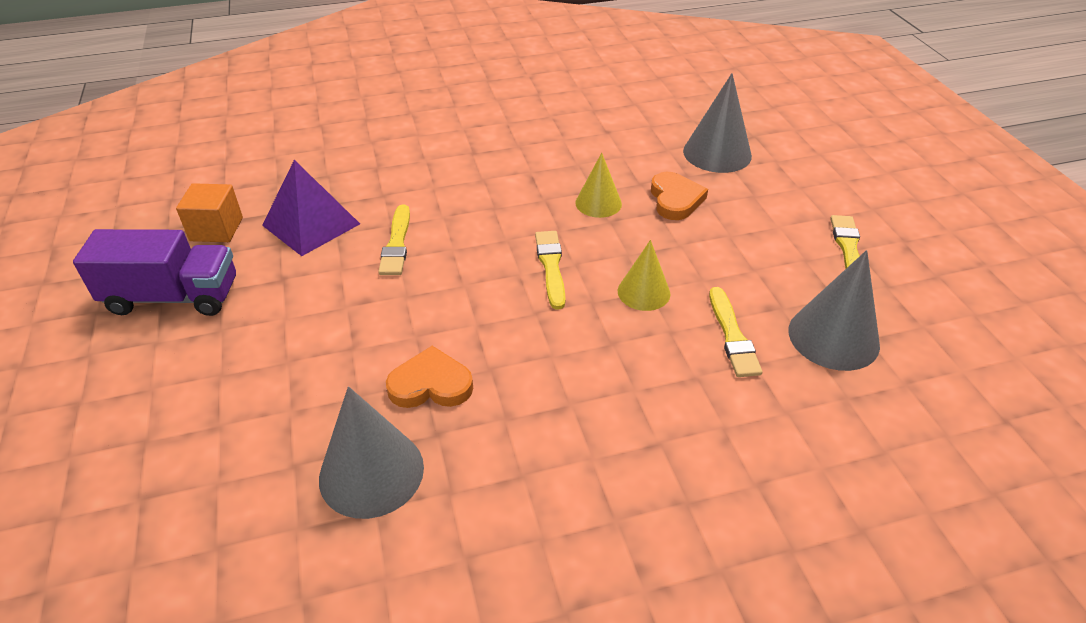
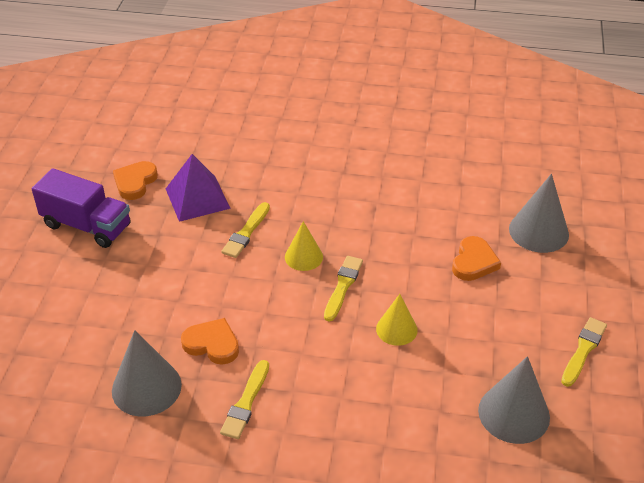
camera: 25 degrees right, 0 degrees up
(216, 229) = (135, 182): orange cube -> orange heart
(598, 203) = (411, 246): yellow cone -> yellow cone (303, 257)
(732, 336) = (438, 385): yellow brush -> yellow brush (246, 402)

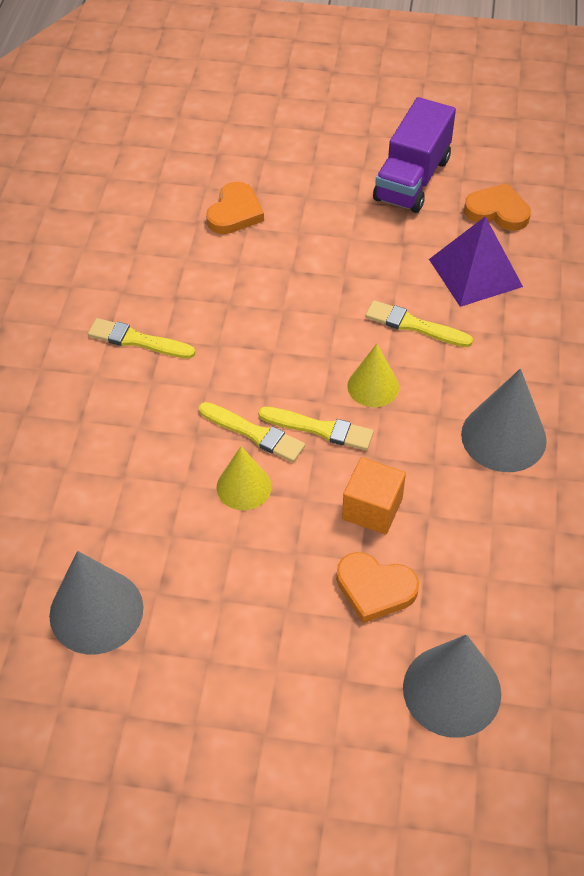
camera: 90 degrees right, 10 degrees up
(146, 387) = (165, 257): grey cone -> grey cone (503, 437)
(212, 344) = (224, 305): orange heart -> orange heart (235, 213)
(411, 261) = (372, 508): none -> orange cube
(583, 350) = (199, 717): yellow brush -> yellow brush (254, 433)

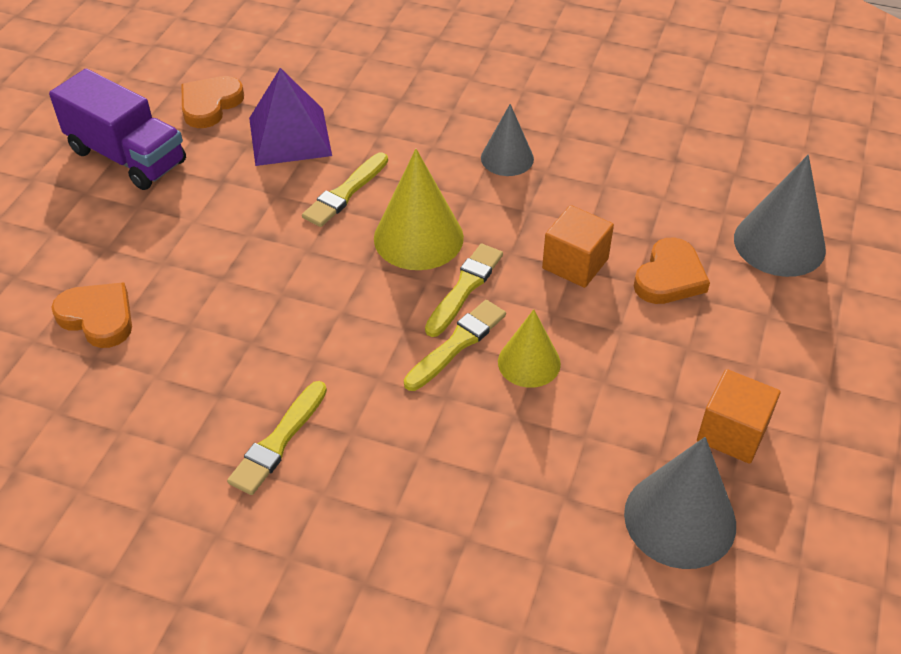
camera: 80 degrees left, 5 degrees down
(191, 649) = (732, 433): none -> orange cube
(373, 386) = (418, 237): yellow cone -> yellow cone, size x1.58
(503, 437) = (507, 158): grey cone -> grey cone, size x0.63

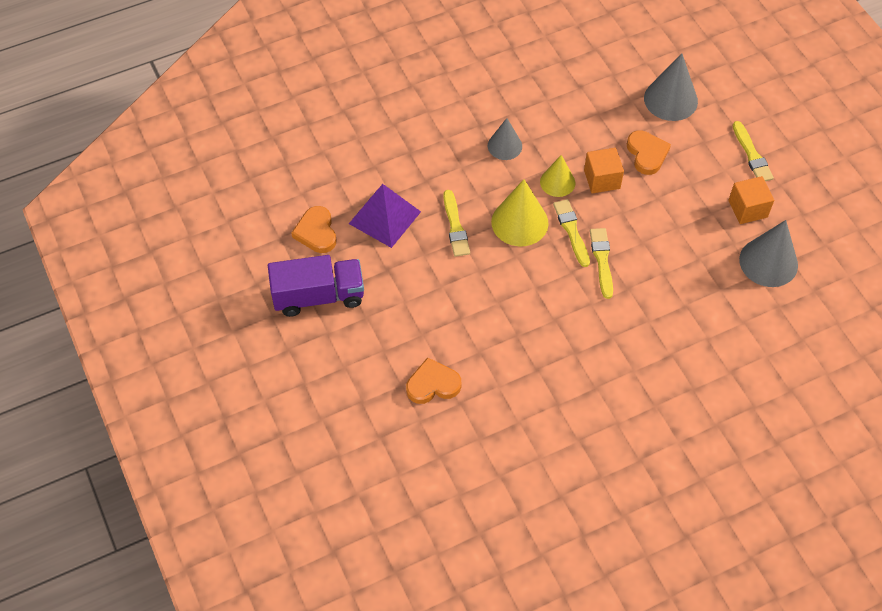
camera: 45 degrees left, 10 degrees up
(278, 441) = (588, 366): yellow brush -> yellow brush (752, 155)
(529, 362) = (640, 244): yellow cone -> yellow cone (557, 182)

